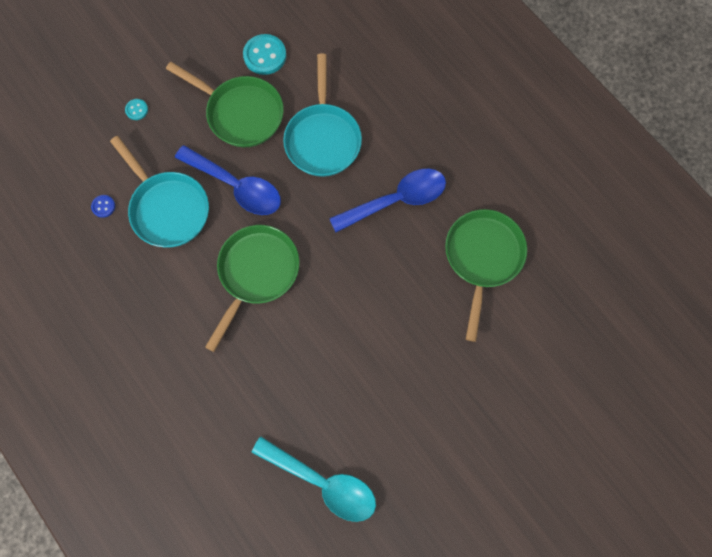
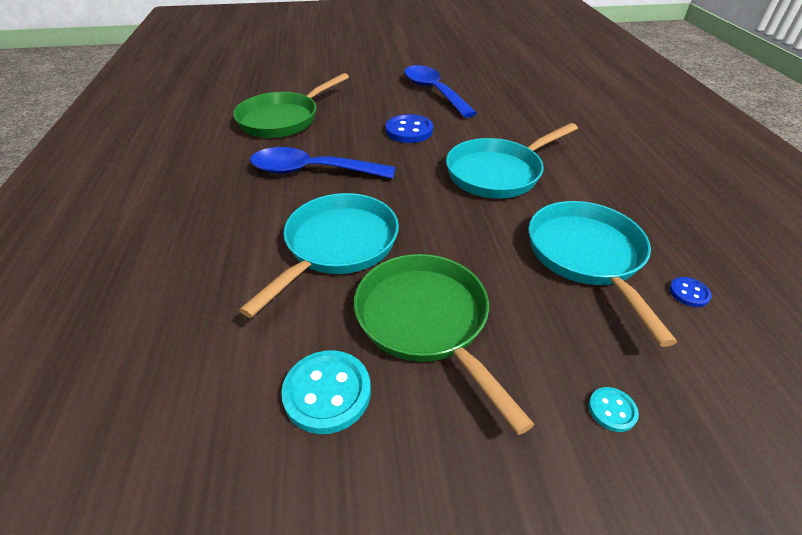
camera: 150 degrees left, 30 degrees down
(237, 186) = (481, 243): blue spoon -> blue spoon (433, 92)
(256, 273) = (498, 173): green pan -> turquoise pan
(323, 482) = (506, 76): turquoise spoon -> none
(360, 299) = (409, 131): none -> blue button

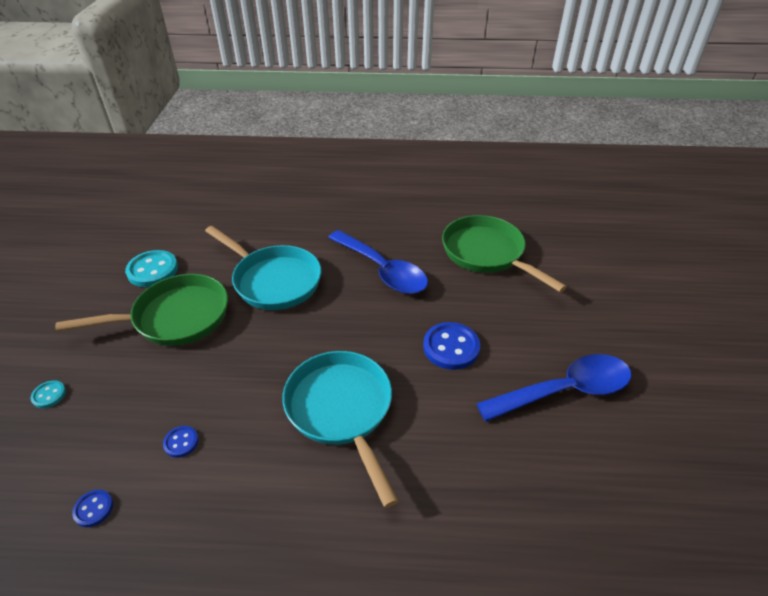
camera: 100 degrees right, 0 degrees up
(312, 171) = (383, 270): blue spoon -> blue spoon turned 120 degrees clockwise
(587, 256) = (181, 442): turquoise pan -> blue button

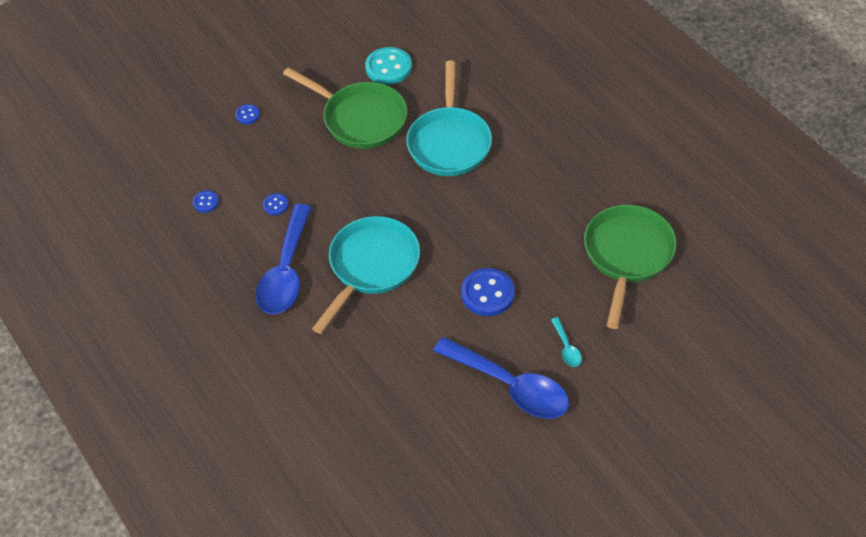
camera: 55 degrees right, 10 degrees up
(49, 395) = (247, 115): turquoise button -> blue button
(383, 270) = (530, 200): blue spoon -> blue spoon (286, 271)
(549, 332) = (566, 348): none -> turquoise spoon

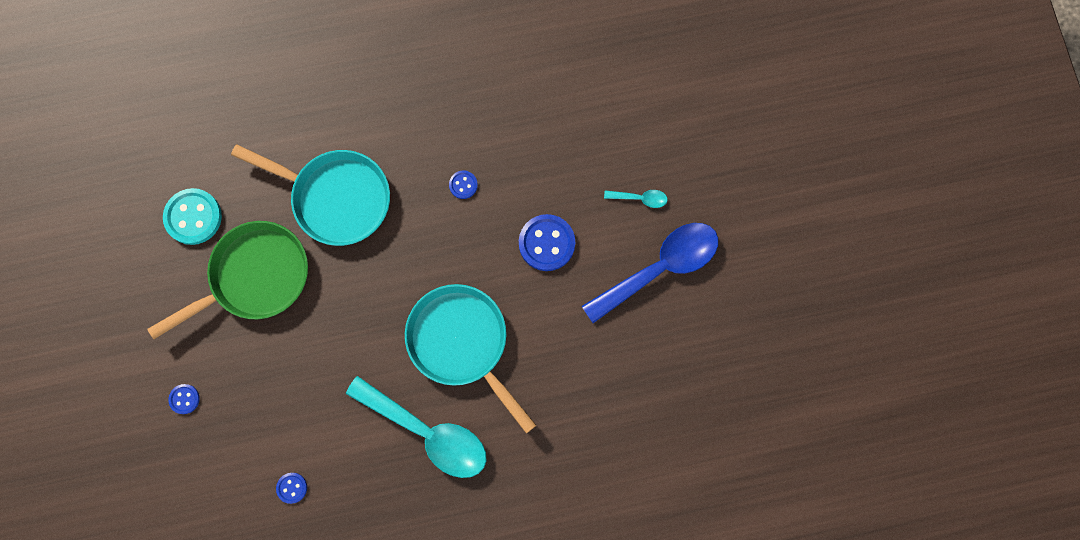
camera: 70 degrees left, 25 degrees up
(276, 205) = (333, 412): blue button -> blue button (463, 185)
(286, 271) = (428, 432): blue spoon -> turquoise spoon
(627, 255) = (561, 94): green pan -> none

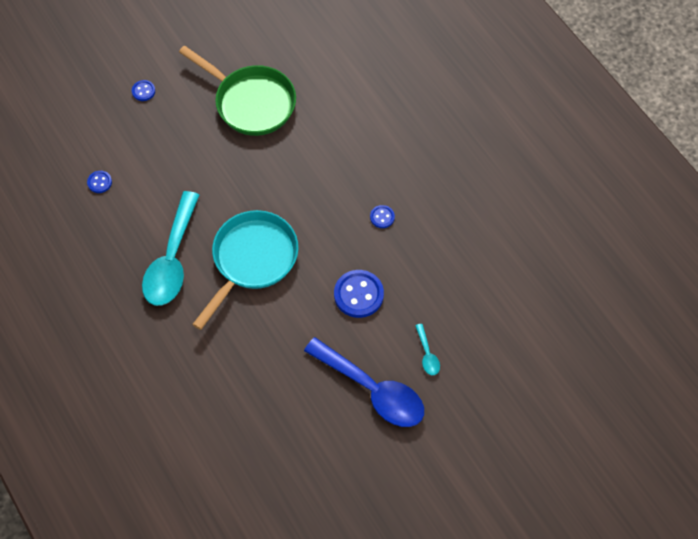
camera: 70 degrees right, 15 degrees down
(193, 217) = (281, 48): turquoise button -> none
(336, 198) = (334, 133): turquoise pan -> none

